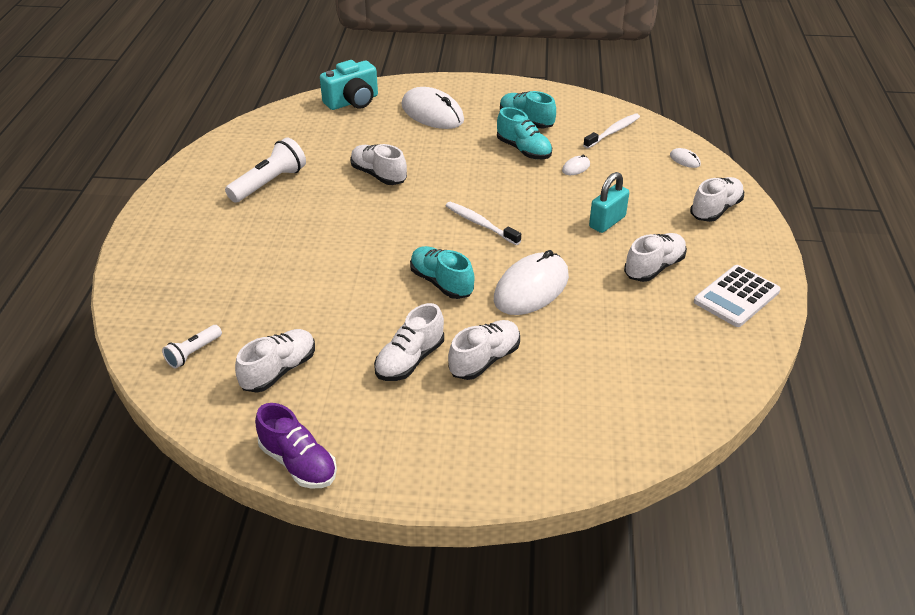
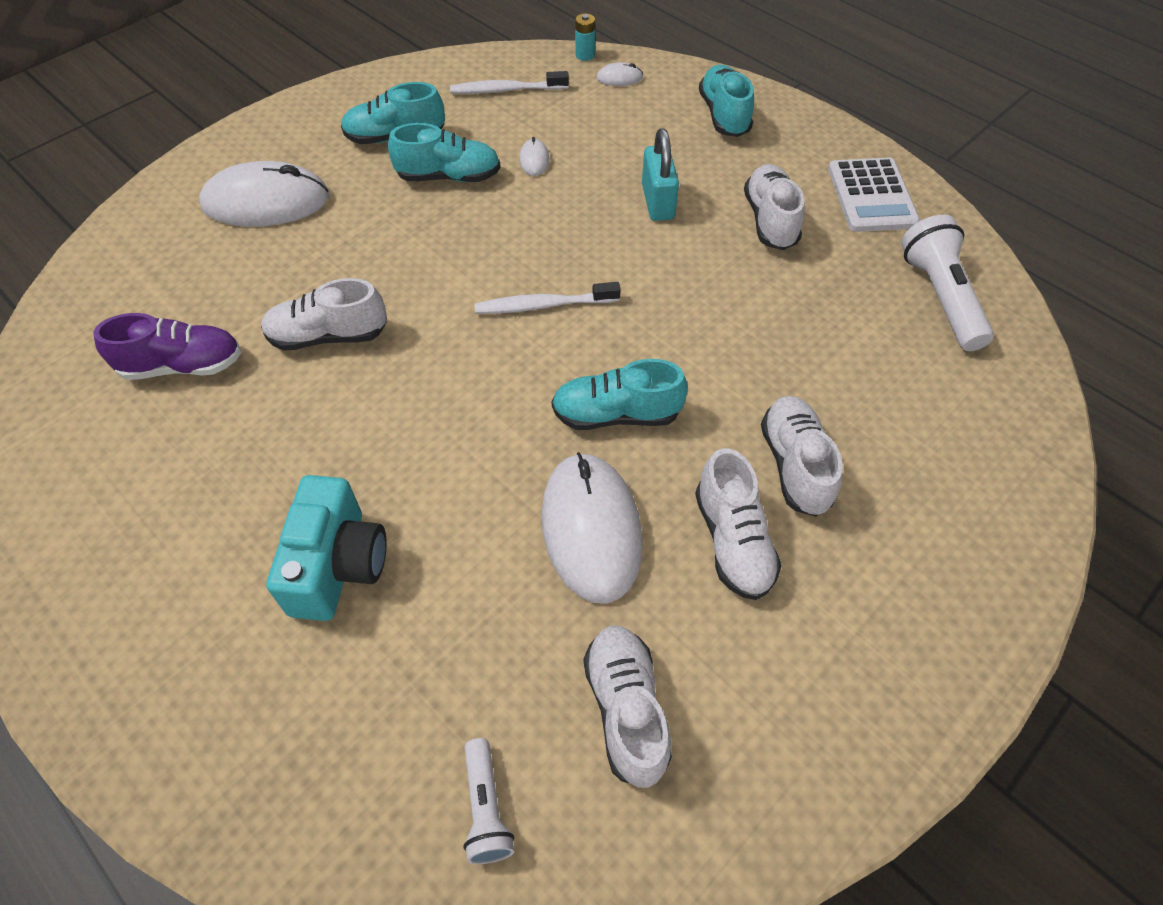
camera: 50 degrees left, 15 degrees up
(269, 183) = (192, 466): white flashlight -> white flashlight (940, 297)
(298, 463) = (832, 799): purple shoe -> purple shoe (182, 366)
(353, 102) = (129, 258): turquoise camera -> turquoise camera (338, 565)
(531, 288) = (707, 339): white mouse -> white mouse (591, 529)
(613, 132) = (506, 90): white toothbrush -> white toothbrush turned 90 degrees counterclockwise
(683, 140) = (585, 55): none -> turquoise battery
(715, 209) = (724, 115): white shoe -> turquoise shoe

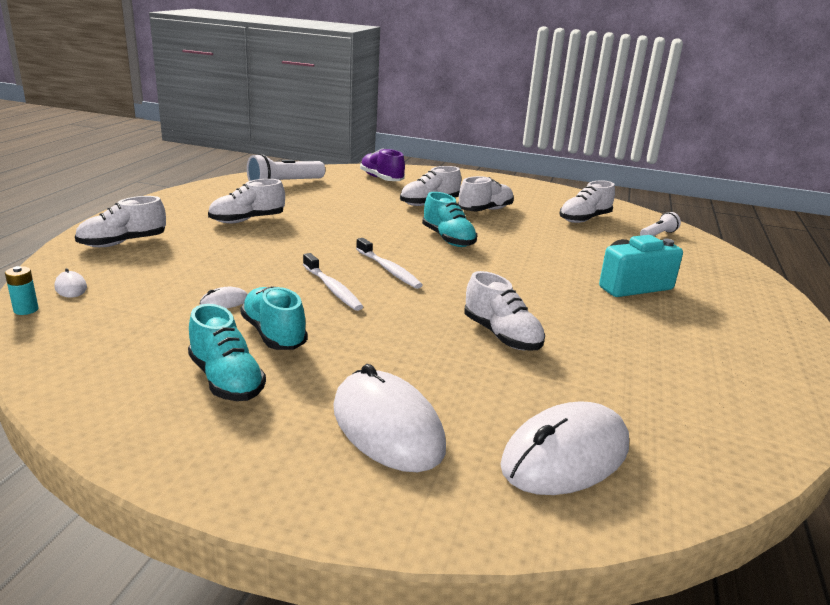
camera: 120 degrees left, 30 degrees down
(182, 366) = (606, 389): purple shoe -> purple shoe (381, 179)
(506, 90) = (108, 338): white toothbrush -> white toothbrush (332, 288)
(591, 529) = (520, 235): white mouse -> white mouse (565, 455)
(658, 202) = (251, 251): turquoise padlock -> none
(724, 115) = (123, 243): turquoise shoe -> white shoe
(871, 196) = (203, 199): white calculator -> none

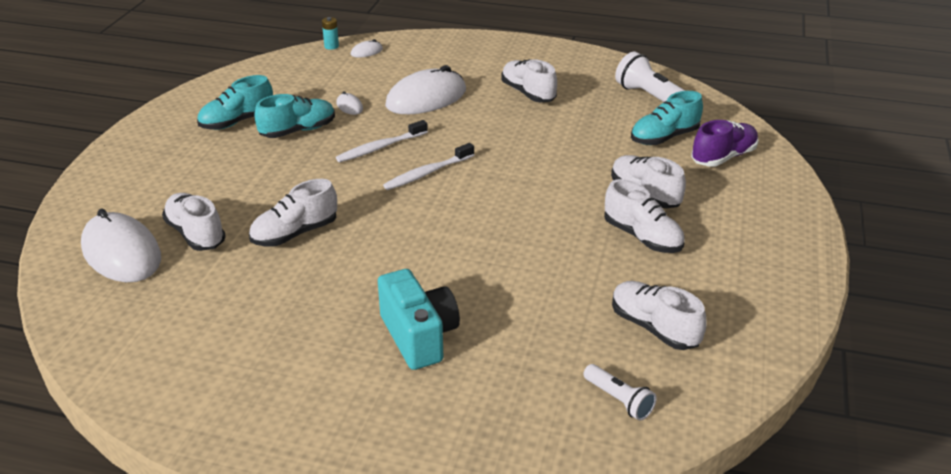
camera: 90 degrees right, 10 degrees up
(123, 243) = (452, 52): white shoe -> white shoe (196, 234)
(387, 427) = (172, 181): white mouse -> white mouse (426, 98)
(448, 239) = (523, 207): turquoise shoe -> turquoise shoe (664, 137)

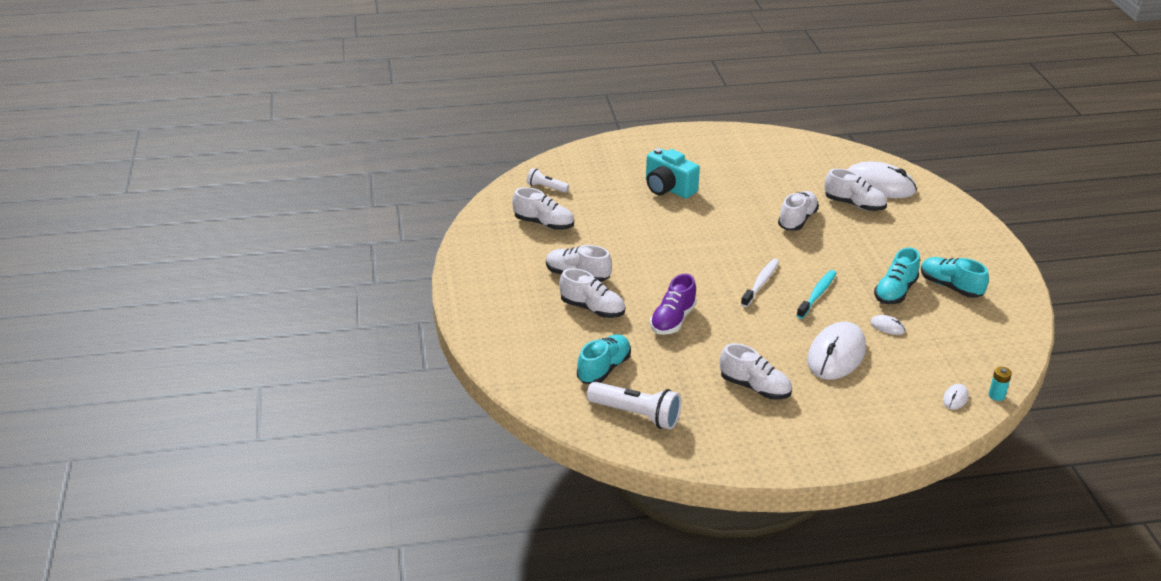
camera: 155 degrees right, 0 degrees up
(237, 122) = (950, 287): turquoise shoe -> turquoise shoe turned 75 degrees counterclockwise
(380, 147) = (817, 294): white toothbrush -> turquoise toothbrush
(723, 157) = (546, 361): purple shoe -> purple shoe (673, 320)

